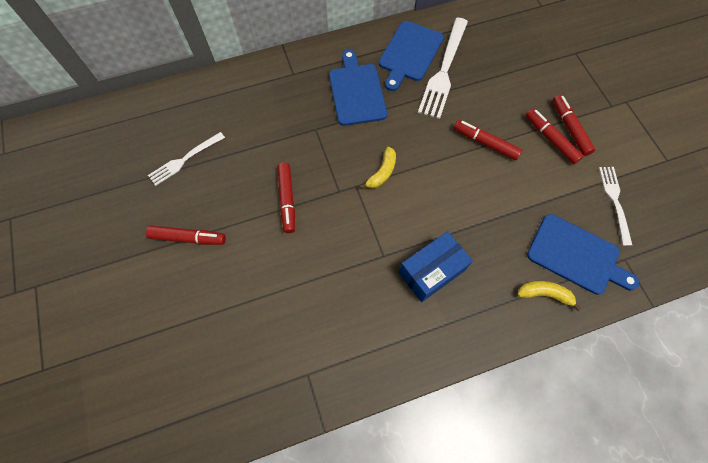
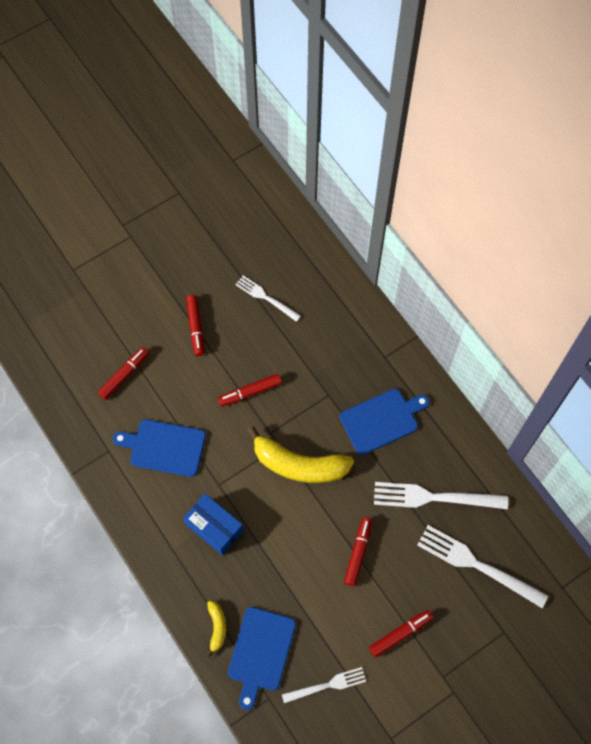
camera: 75 degrees right, 0 degrees up
(382, 172) = (299, 465): yellow banana -> yellow banana, size x2.14
(409, 53) = (445, 459): blue cutting board -> blue cutting board (164, 447)
(512, 57) = (475, 564): none -> white fork
(550, 139) = (381, 616): red marker -> red marker (124, 375)

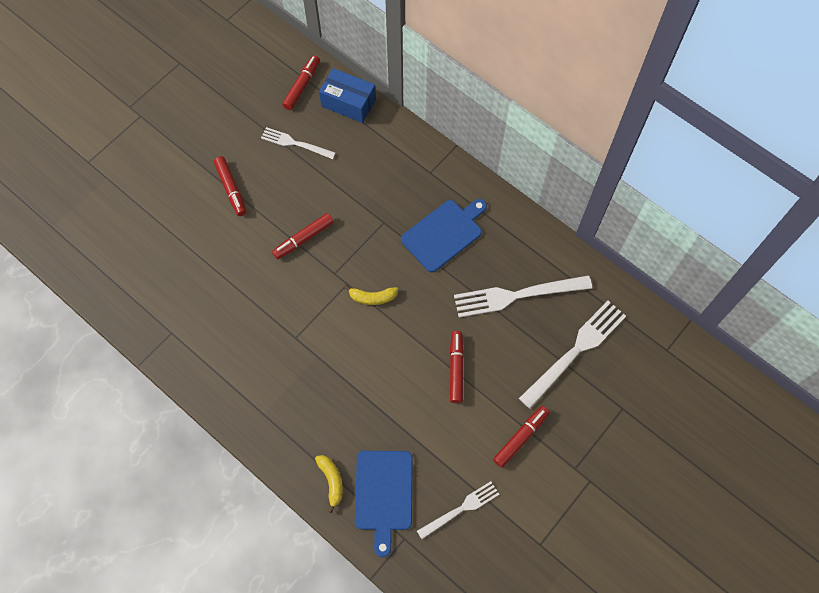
camera: 15 degrees left, 0 degrees up
(124, 375) = (169, 253): red marker -> red marker (302, 86)
(164, 447) = (229, 314): blue cutting board -> none
(214, 527) = (302, 381): blue box -> blue box (348, 103)
(299, 465) = (372, 297): yellow banana -> yellow banana, size x0.47
(475, 564) = (576, 350): white fork -> white fork turned 120 degrees clockwise

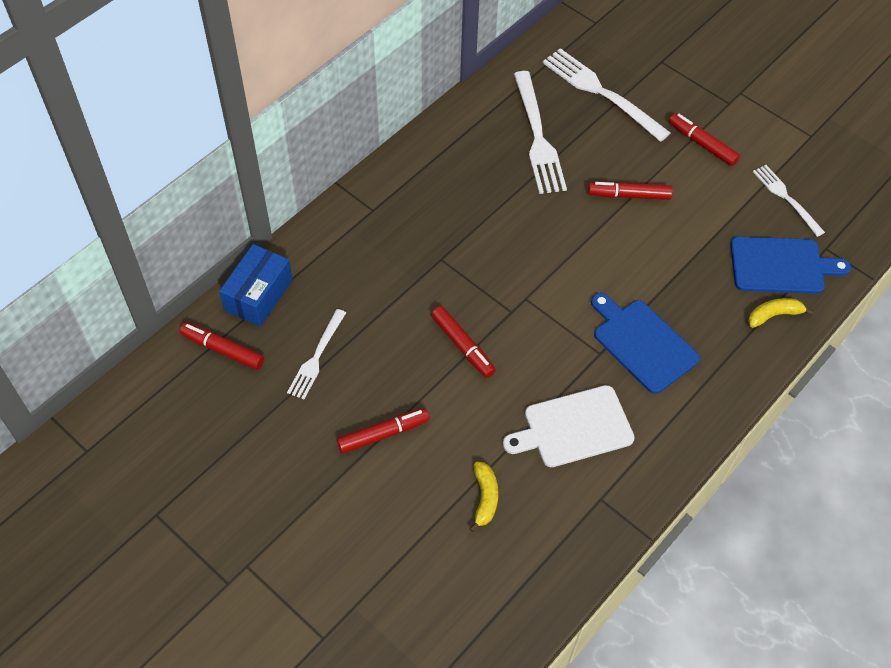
camera: 90 degrees left, 10 degrees down
(231, 316) = (573, 427): none -> white cutting board
(372, 297) = (543, 272): yellow banana -> yellow banana (485, 498)
(444, 234) = (458, 199): blue cutting board -> blue cutting board (642, 343)

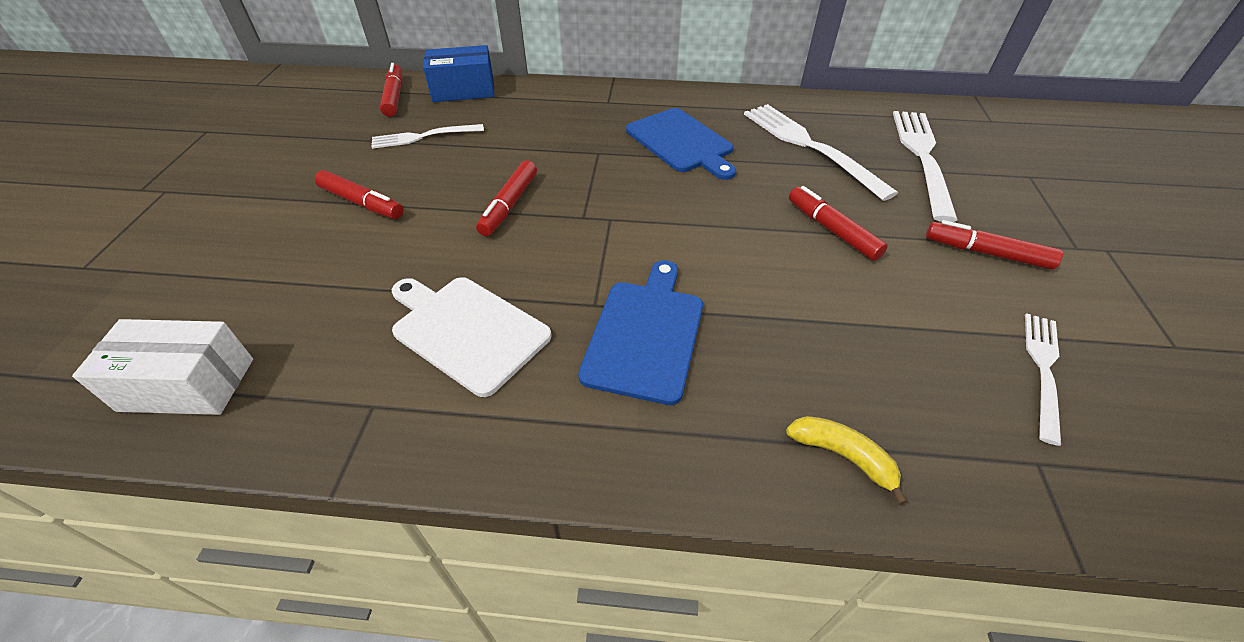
camera: 55 degrees right, 10 degrees down
(485, 498) = (318, 302): yellow banana -> none
(513, 589) = (187, 384): none -> white box
(538, 138) = (808, 146): white fork -> white fork turned 105 degrees clockwise
(702, 144) = (986, 253): red marker -> red marker turned 75 degrees counterclockwise
(781, 266) = (933, 421): blue cutting board -> blue cutting board (681, 142)

